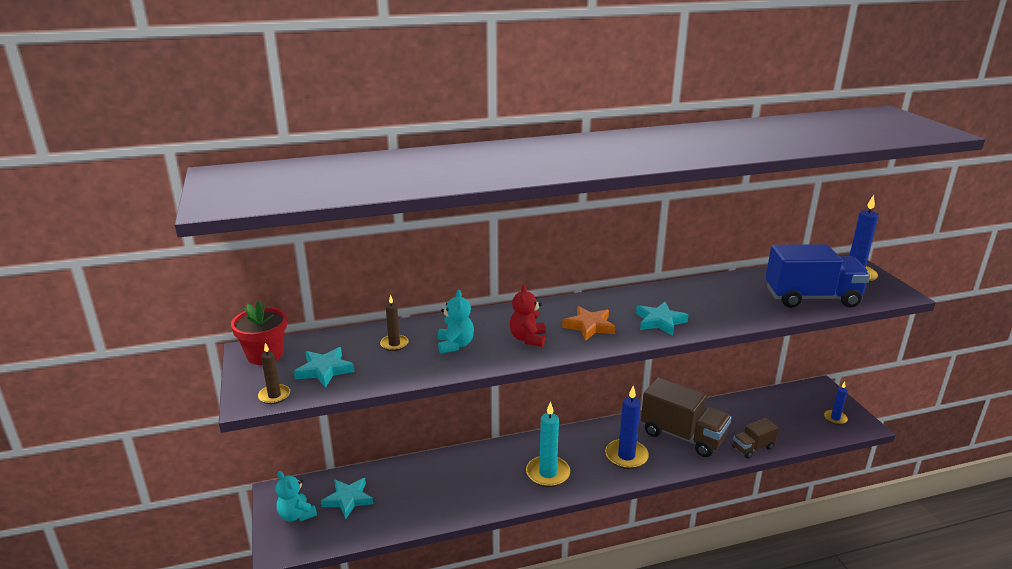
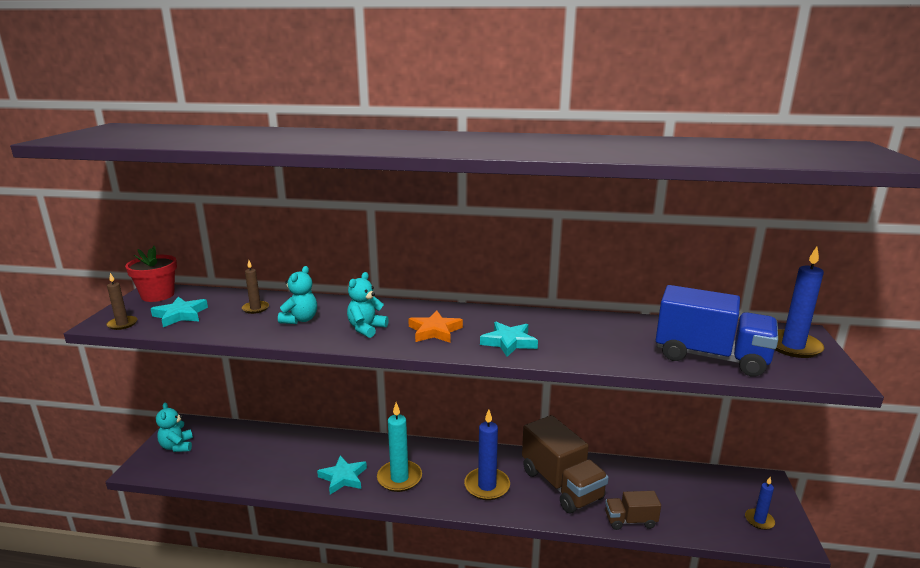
camera: 25 degrees right, 5 degrees down
(348, 499) = (223, 447): turquoise star -> turquoise star (343, 477)
(528, 339) = (366, 329): red teddy bear -> turquoise teddy bear

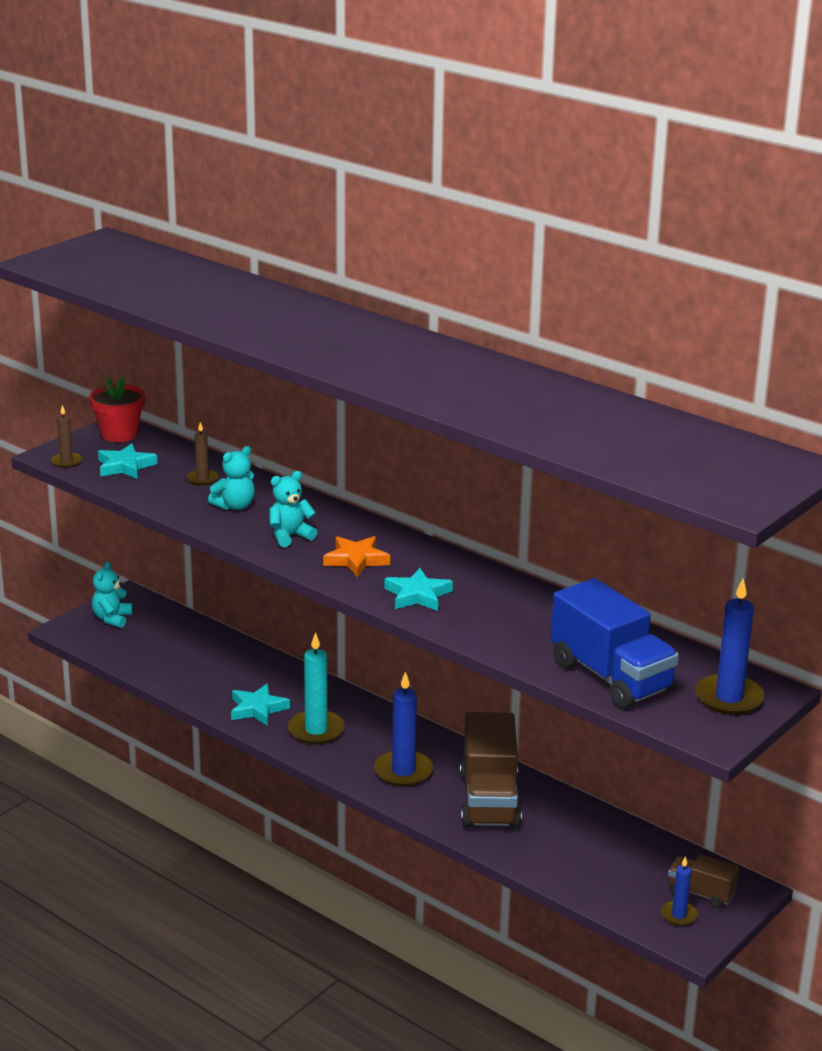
camera: 30 degrees right, 5 degrees up
(630, 520) = (526, 859): brown truck -> brown truck (701, 893)

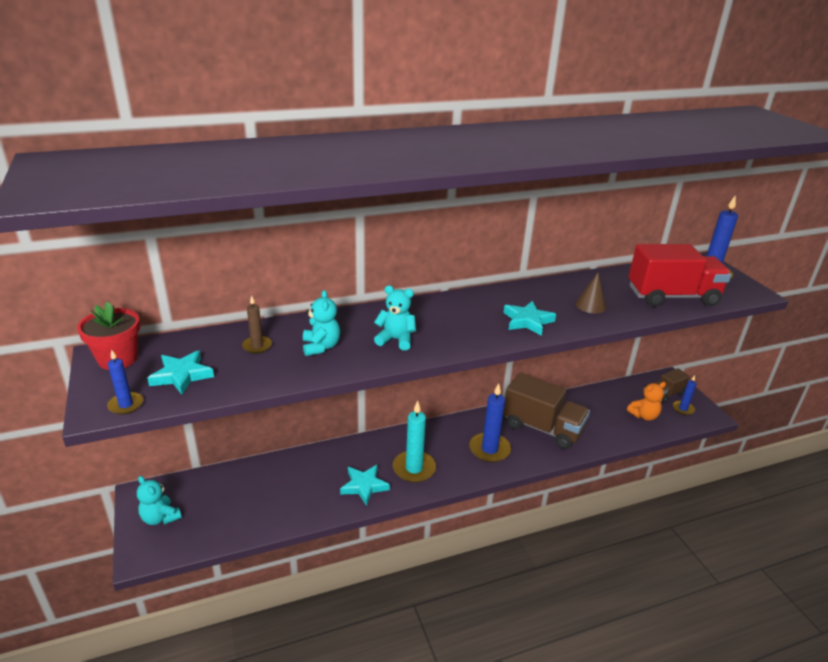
camera: 60 degrees left, 5 degrees up
(66, 462) = (126, 405): brown candle -> blue candle
(290, 536) = (396, 340): turquoise teddy bear -> turquoise teddy bear turned 105 degrees clockwise
(356, 560) = (457, 326): orange star -> none
(508, 625) = (590, 305): none -> brown cone
(611, 677) = (672, 296): blue truck -> red truck
(617, 880) = (644, 415): none -> orange teddy bear

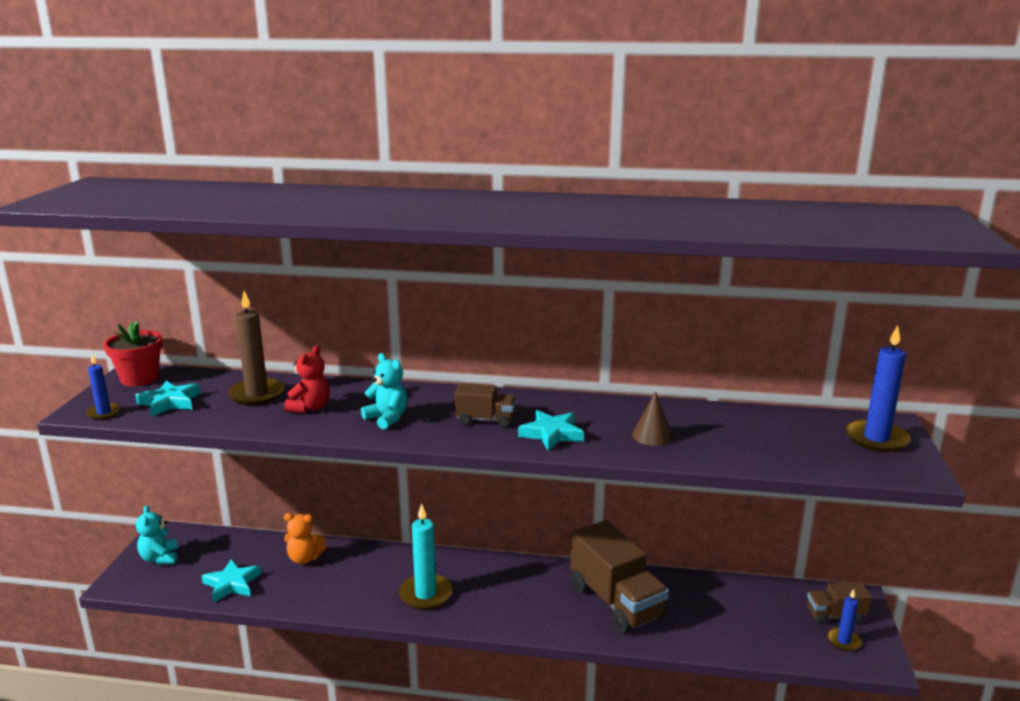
camera: 30 degrees right, 10 degrees down
(257, 346) = (257, 394): brown candle -> brown candle, size x1.78
(321, 347) = (310, 408): turquoise teddy bear -> red teddy bear
(364, 486) = (359, 593): turquoise star -> turquoise star (232, 584)
(470, 321) = (486, 420): none -> brown truck
(489, 449) = (528, 603): blue candle -> none
(644, 415) = (773, 631): orange teddy bear -> orange teddy bear (304, 558)
(672, 296) = (780, 451): red truck -> none

